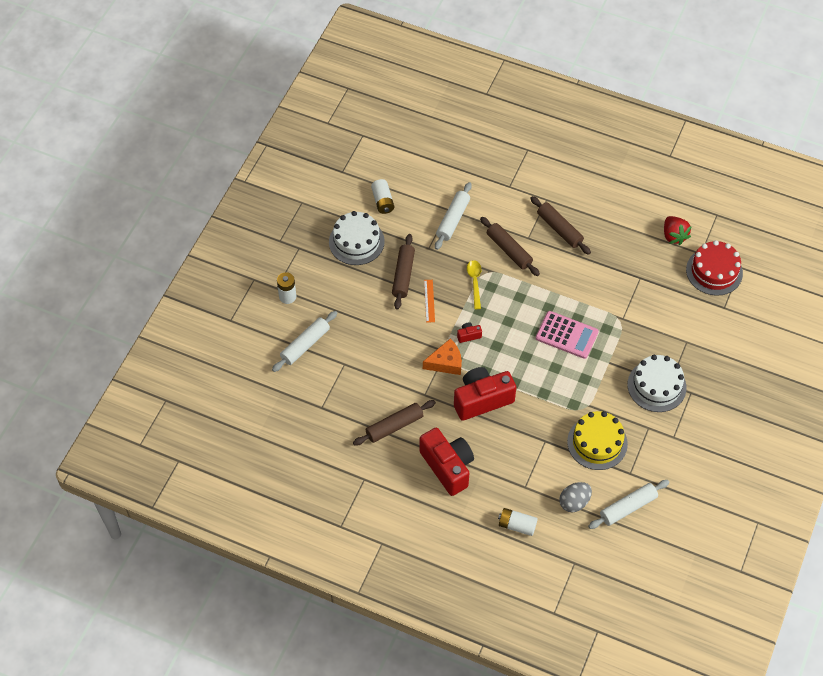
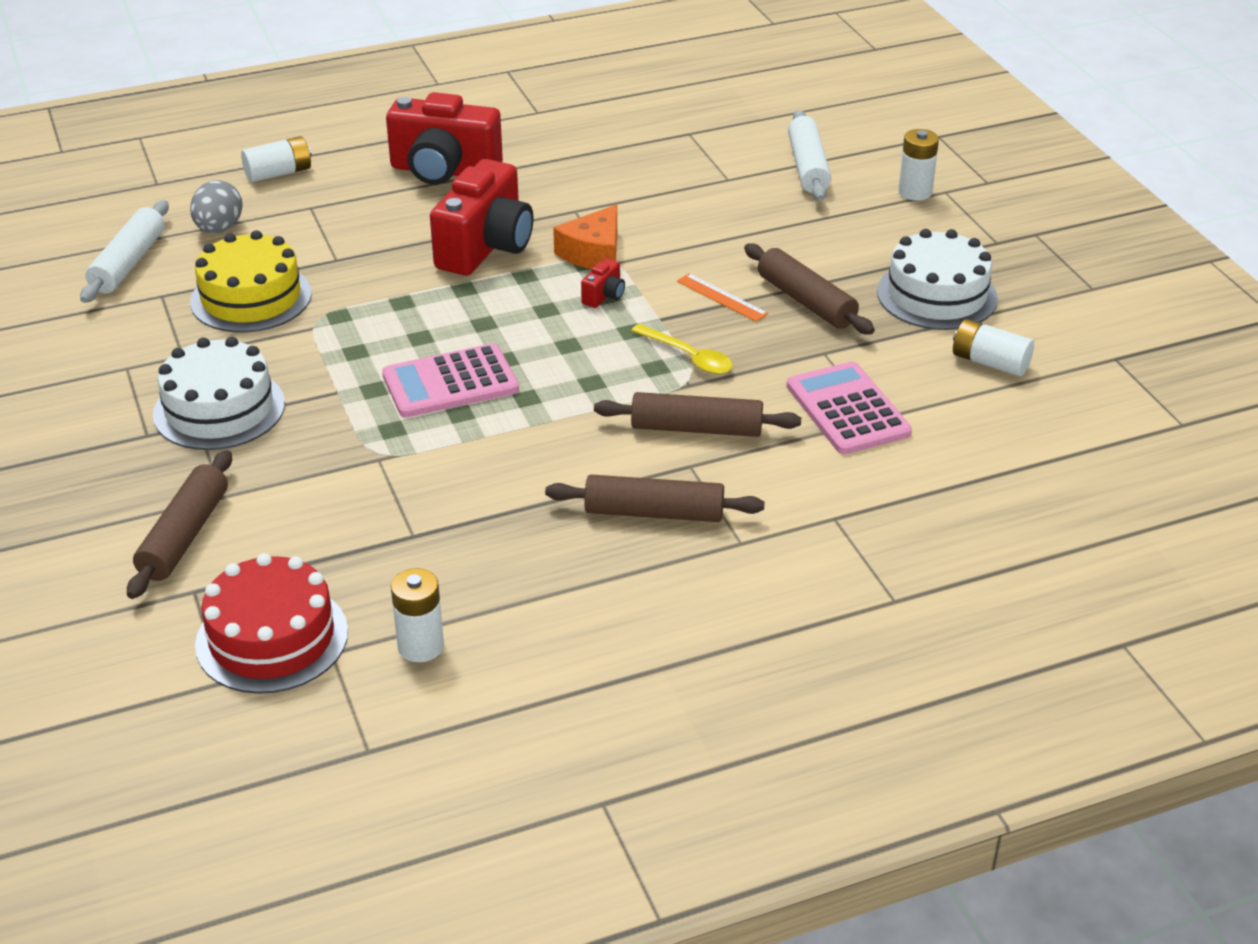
camera: 135 degrees right, 20 degrees down
(394, 426) = (569, 166): brown rolling pin -> brown rolling pin (184, 536)
(453, 220) = (848, 409): white rolling pin -> pink calculator
(674, 236) = (420, 646): red strawberry -> white battery

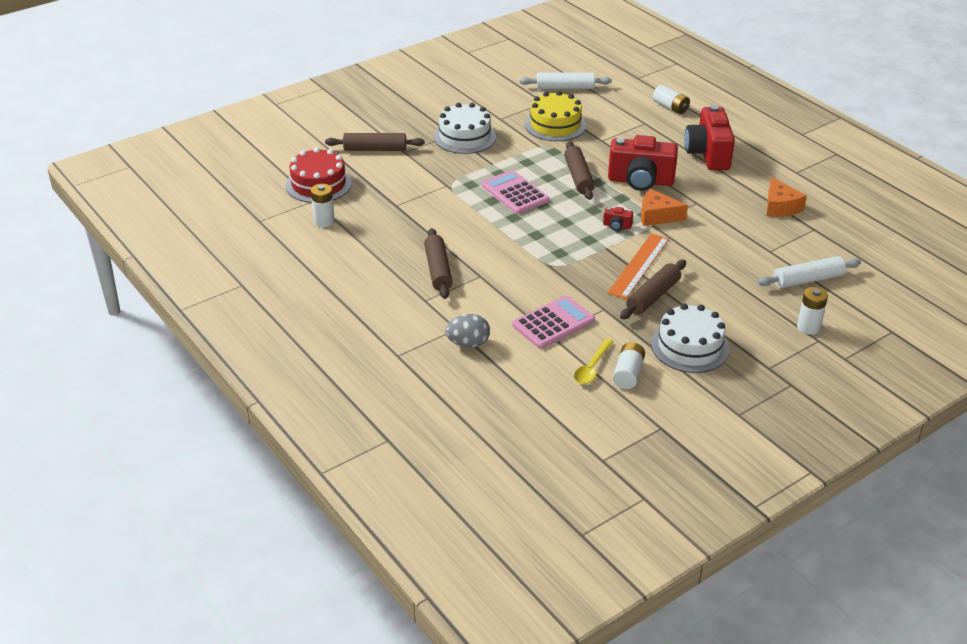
camera: 75 degrees right, 0 degrees up
(219, 229) = (608, 103): grey egg -> grey egg (468, 343)
(621, 145) = (780, 207): none -> orange cheese
(688, 357) = (575, 262): yellow spoon -> yellow spoon (592, 367)
(696, 428) = (512, 273): brown rolling pin -> brown rolling pin (578, 177)
(721, 297) = (639, 265): orange ruler -> orange ruler, size x1.79

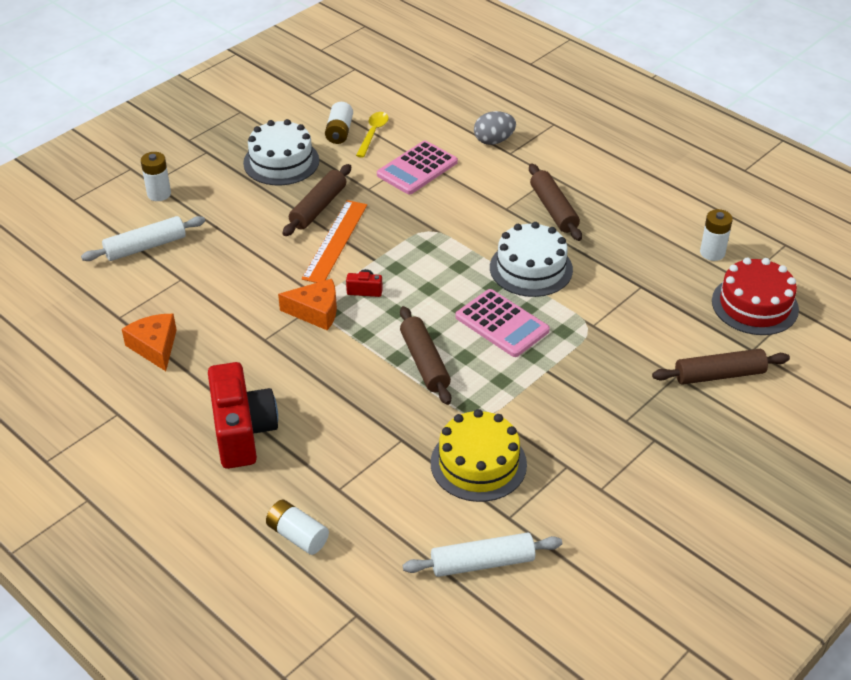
camera: 170 degrees right, 5 degrees up
(465, 137) = (605, 417): white cake -> white cake (531, 268)
(640, 181) = (339, 366): red camera -> none

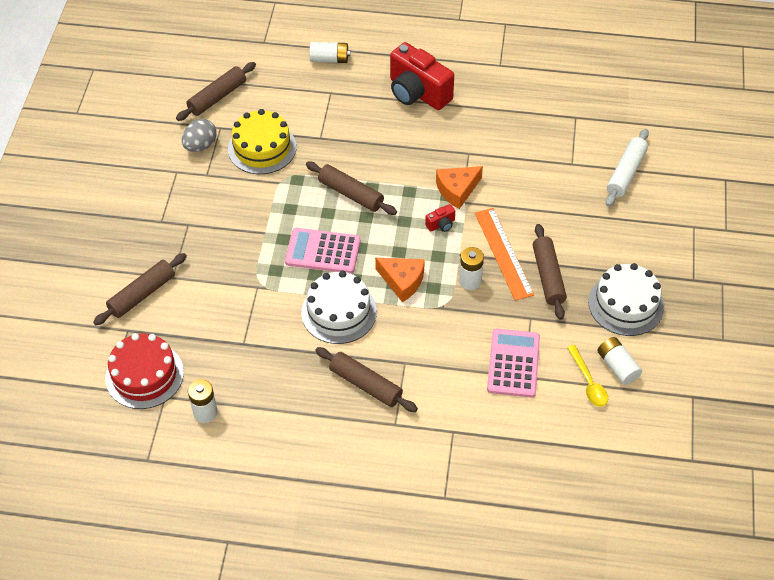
camera: 145 degrees right, 10 degrees up
(155, 347) = (529, 111): orange cheese -> orange cheese (402, 281)
(159, 194) = (675, 219): white battery -> white battery (470, 281)
(482, 563) = (217, 97): white rolling pin -> brown rolling pin
(493, 141) = (479, 438): grey egg -> grey egg (200, 146)

